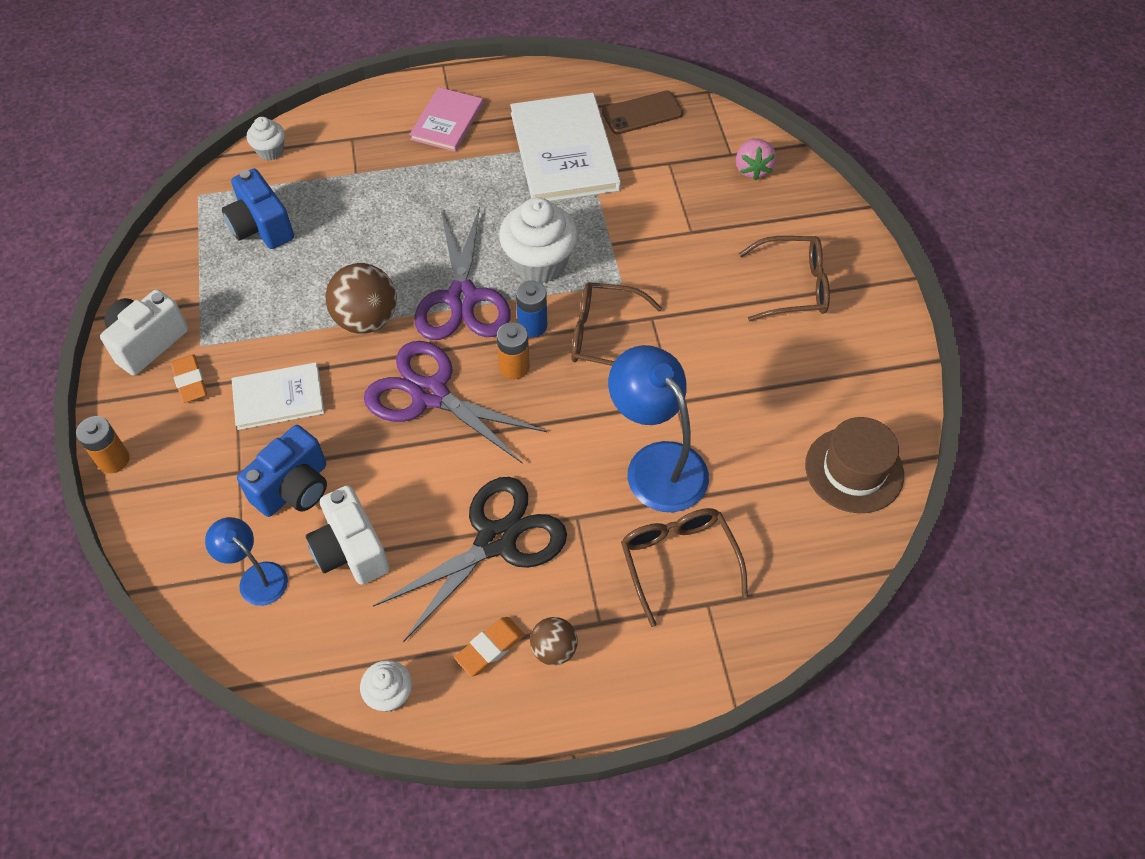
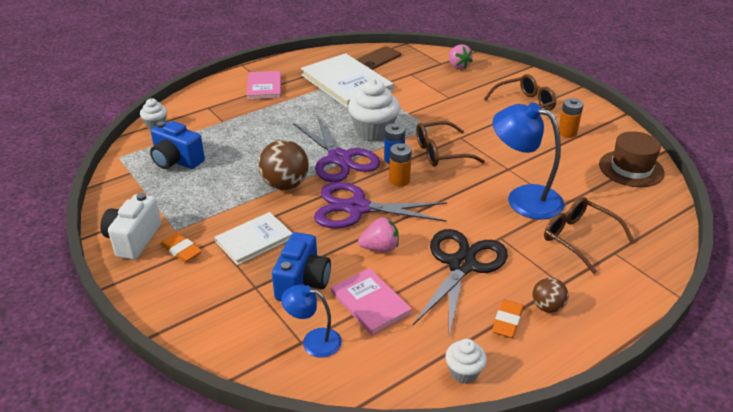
camera: 25 degrees left, 20 degrees down
(113, 460) = (151, 311): orange battery -> orange battery (567, 133)
(351, 550) = (370, 303): white camera -> pink book
(416, 472) = (380, 248): none -> pink strawberry

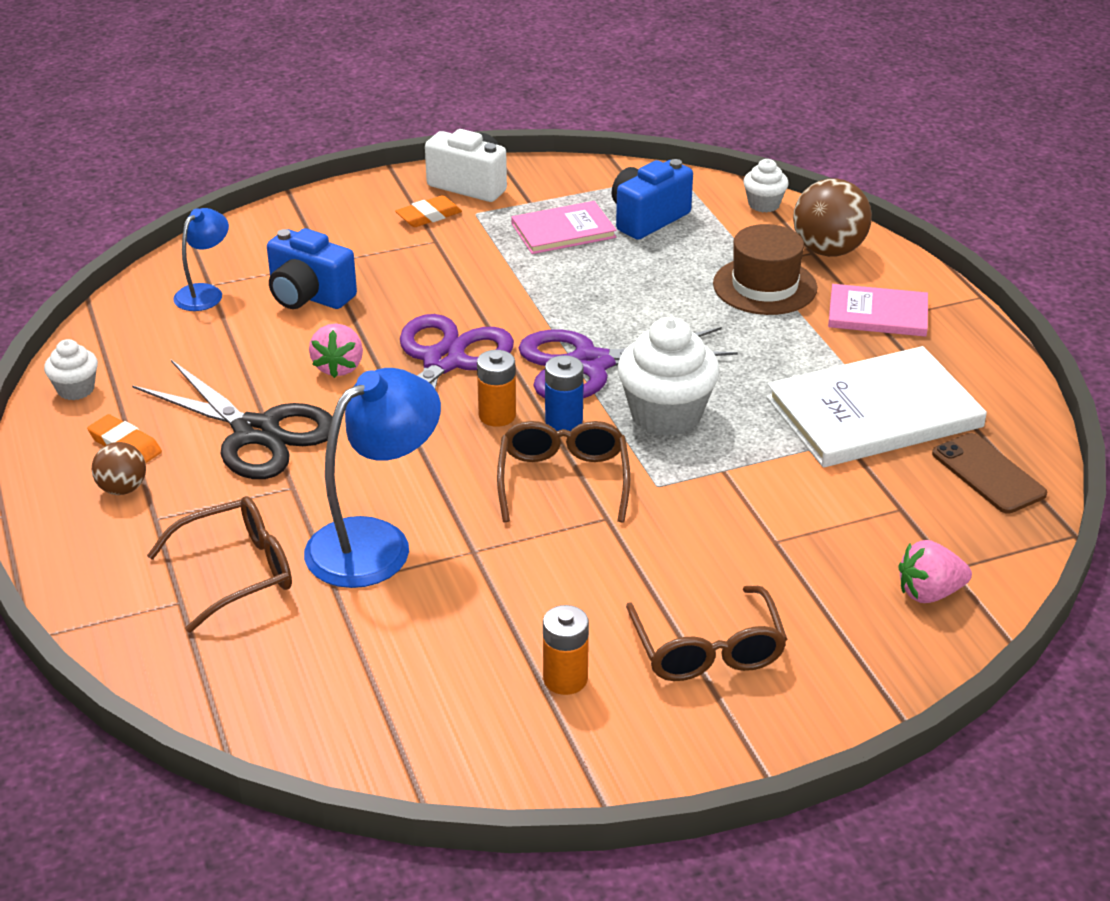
camera: 105 degrees right, 0 degrees up
(254, 240) = (419, 268): white book -> none
(285, 185) = (538, 305): brown ball -> brown ball (828, 250)
(370, 303) = (238, 341): pink book -> pink book (563, 230)
(631, 168) = (391, 728): brown hat -> brown hat (764, 286)

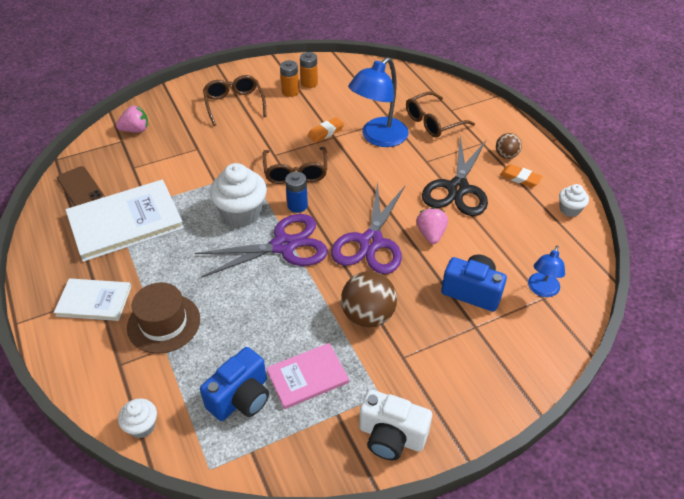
camera: 175 degrees right, 10 degrees up
(256, 433) = (457, 189): black scissors -> black scissors turned 105 degrees counterclockwise
(429, 216) = (415, 388): orange eraser -> orange eraser (326, 132)
(497, 415) = (334, 207): orange battery -> orange battery (309, 83)
(828, 250) = (106, 367): brown ball -> brown ball (368, 315)
(877, 314) = (94, 301): pink book -> white book

